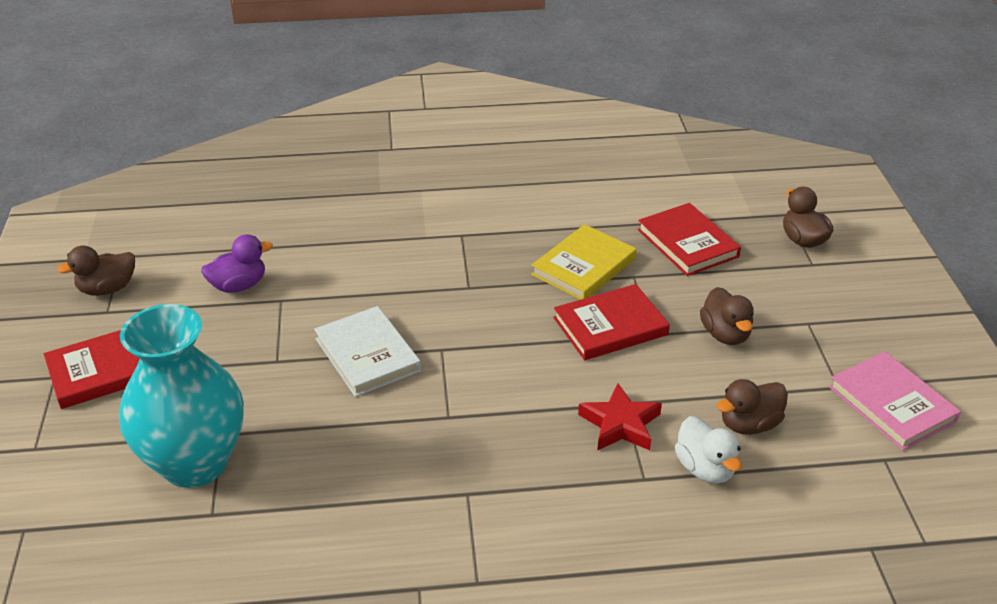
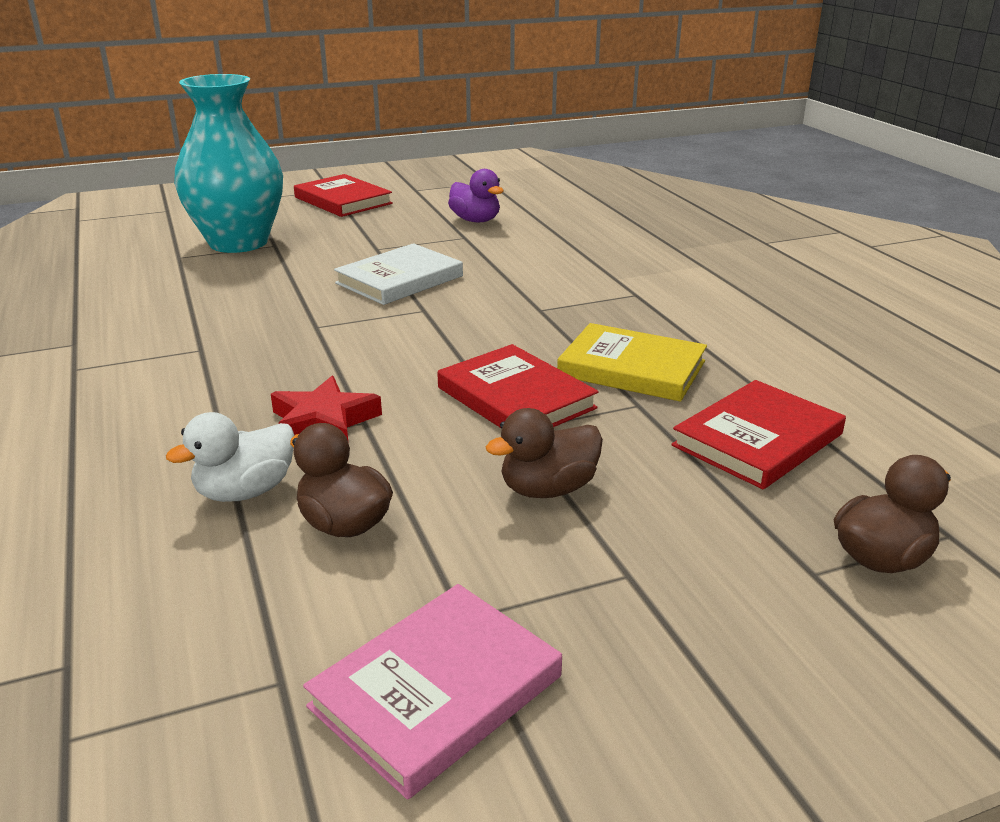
camera: 75 degrees right, 10 degrees down
(107, 289) = (444, 185): brown duck -> none

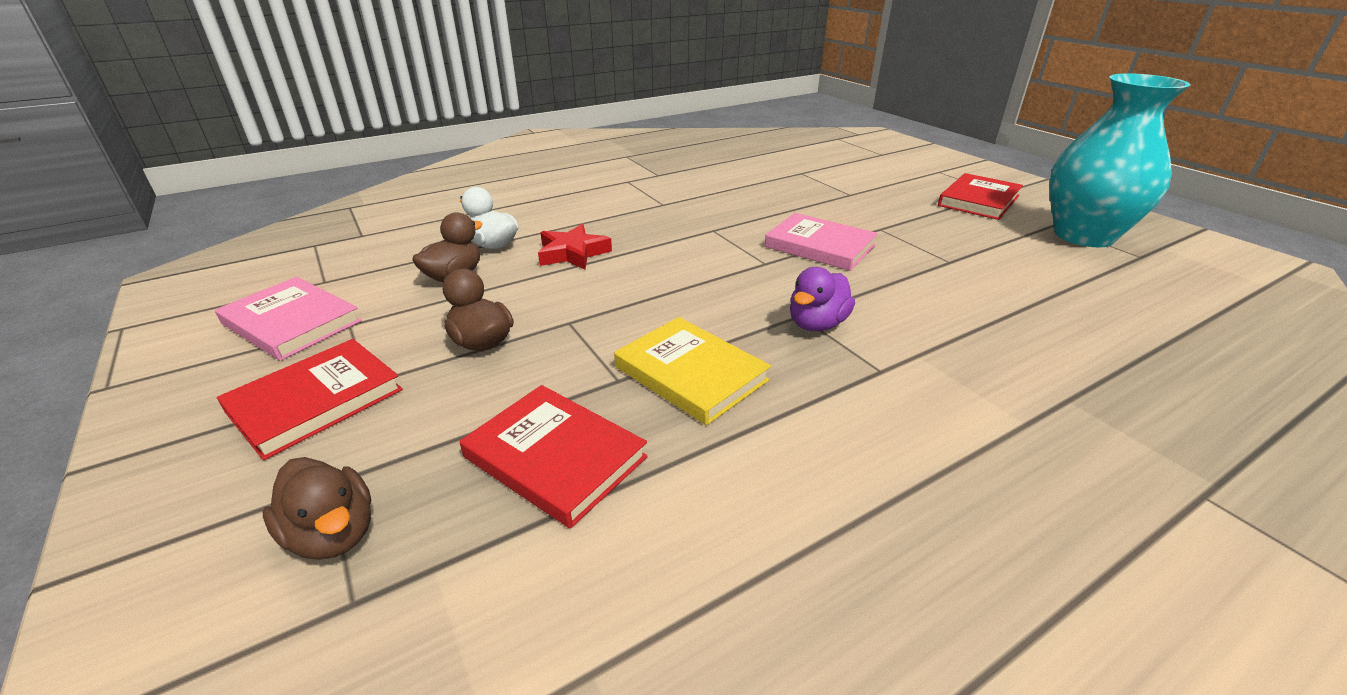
camera: 80 degrees right, 5 degrees up
(238, 242) = (843, 183): turquoise vase -> turquoise vase (1083, 235)
(399, 279) = (819, 246): white book -> pink book
(475, 220) = (1003, 262): purple duck -> purple duck (816, 324)
(516, 398) = (618, 317): red book -> red book (316, 401)
(632, 368) = (691, 373): yellow book -> yellow book turned 60 degrees counterclockwise

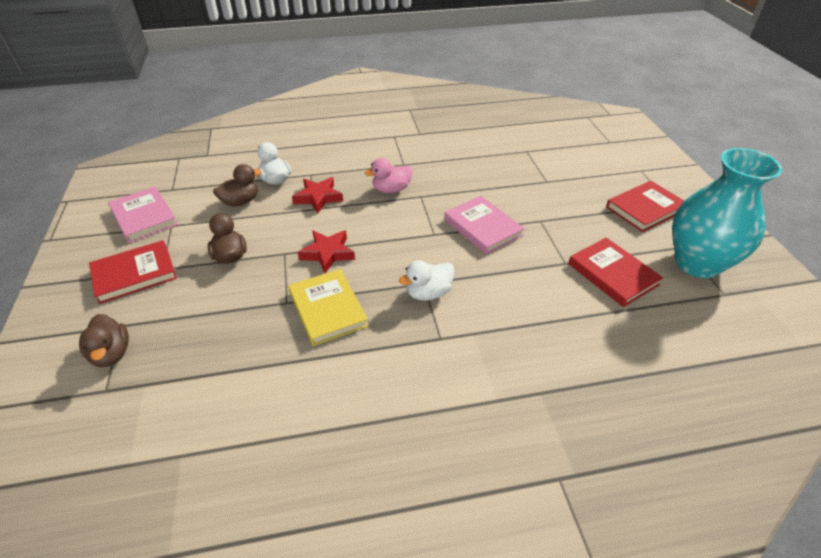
camera: 20 degrees right, 10 degrees up
(555, 457) = (226, 342): red book -> red book (612, 274)
(636, 309) = (327, 253): none -> red star
(669, 230) = (391, 190): none -> pink duck
(816, 324) = (428, 293): purple duck -> white duck

